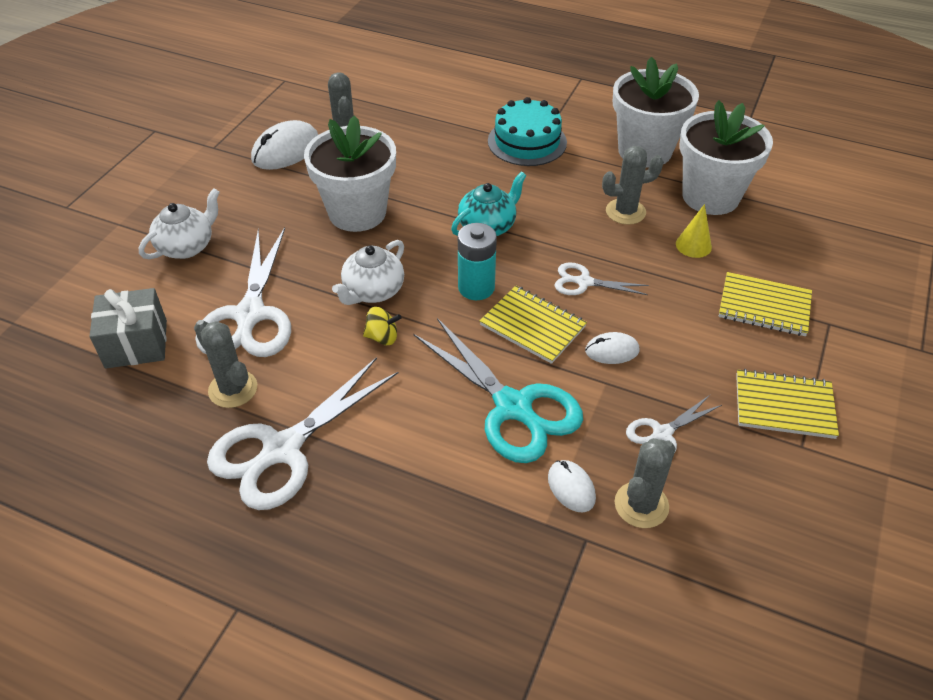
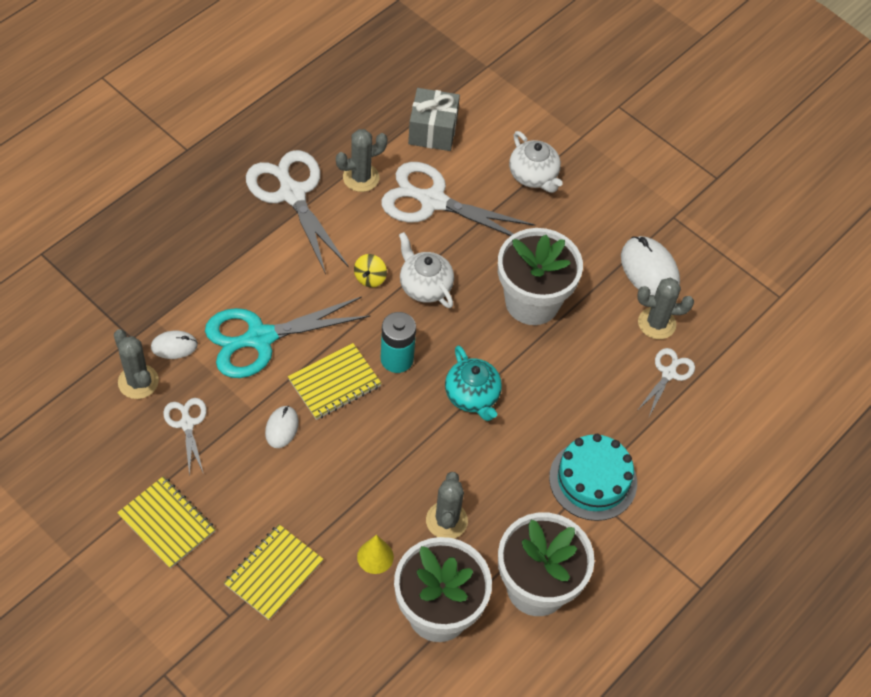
camera: 105 degrees right, 10 degrees up
(584, 282) = (367, 442): white scissors -> white scissors (668, 373)
(784, 406) = (167, 523): yellow notebook -> yellow notebook turned 75 degrees counterclockwise

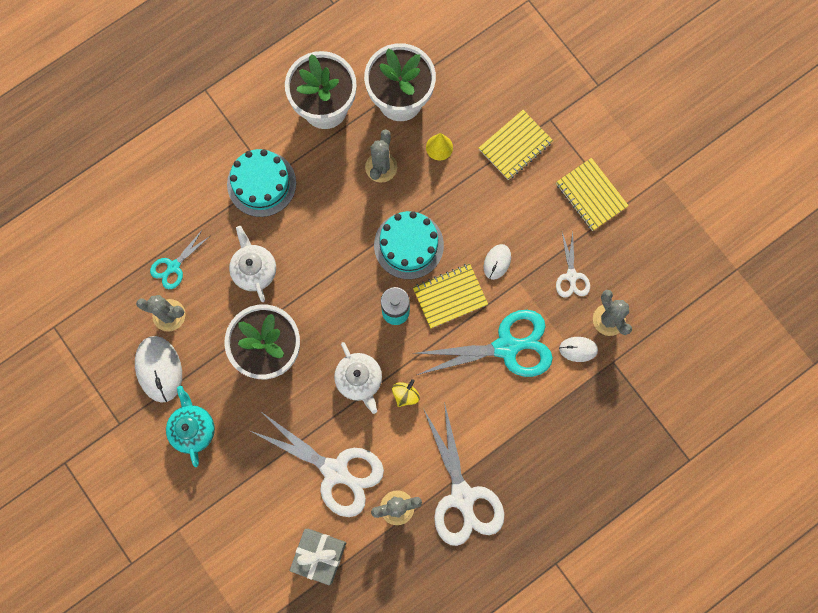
camera: 165 degrees left, 20 degrees up
(394, 433) = (408, 245): none -> turquoise cake
(472, 396) = (340, 269): turquoise teapot -> turquoise teapot (193, 429)
(533, 176) = (235, 488): white teapot -> white teapot (254, 270)
(668, 373) = (173, 266): white scissors -> turquoise scissors

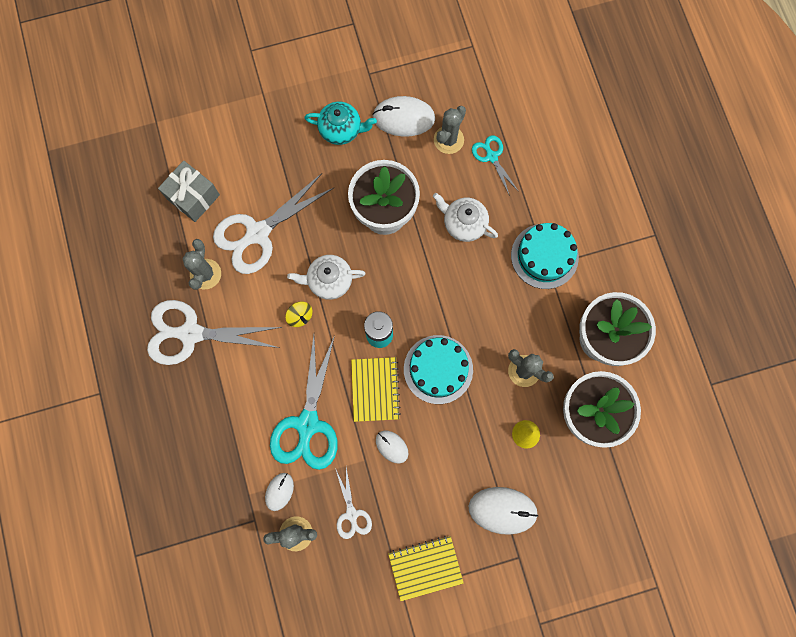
camera: 110 degrees right, 0 degrees up
(254, 270) = (463, 223): white teapot -> white teapot turned 150 degrees counterclockwise
(515, 146) = (502, 510): yellow notebook -> white mouse
(571, 276) = (351, 514): white scissors -> white scissors turned 120 degrees counterclockwise

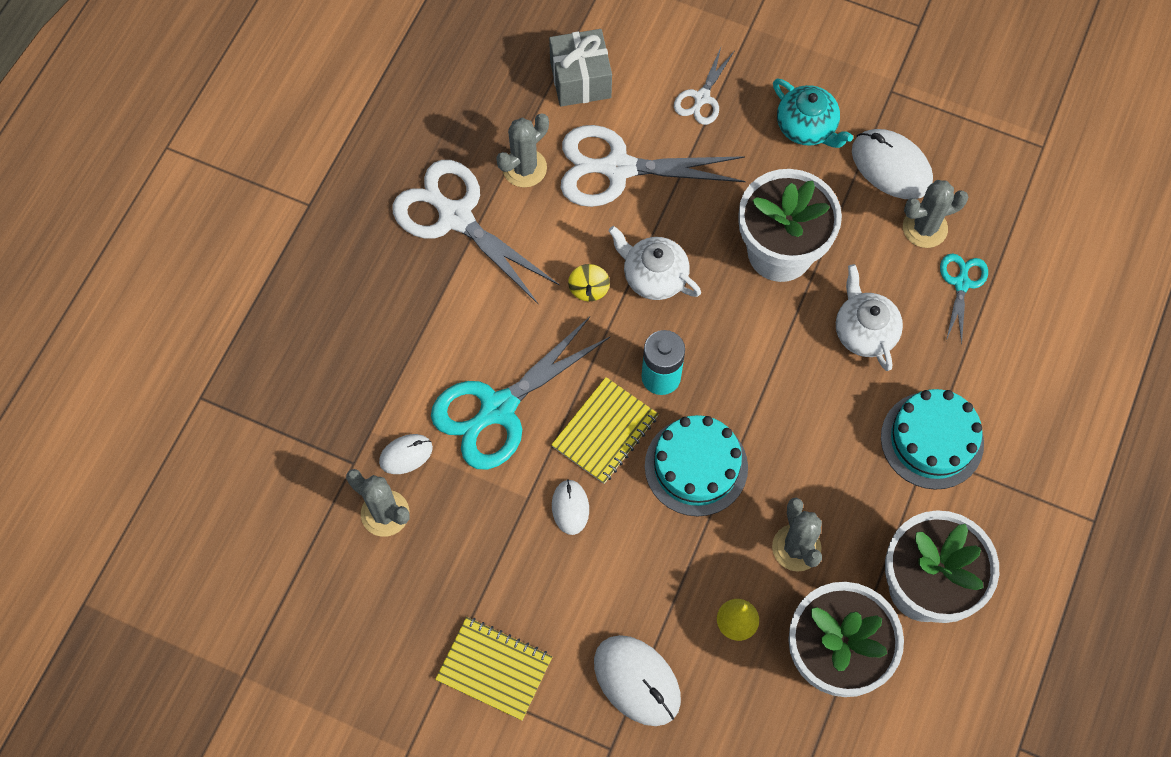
camera: 40 degrees right, 10 degrees down
(351, 514) = (463, 543): white scissors -> white scissors (702, 98)

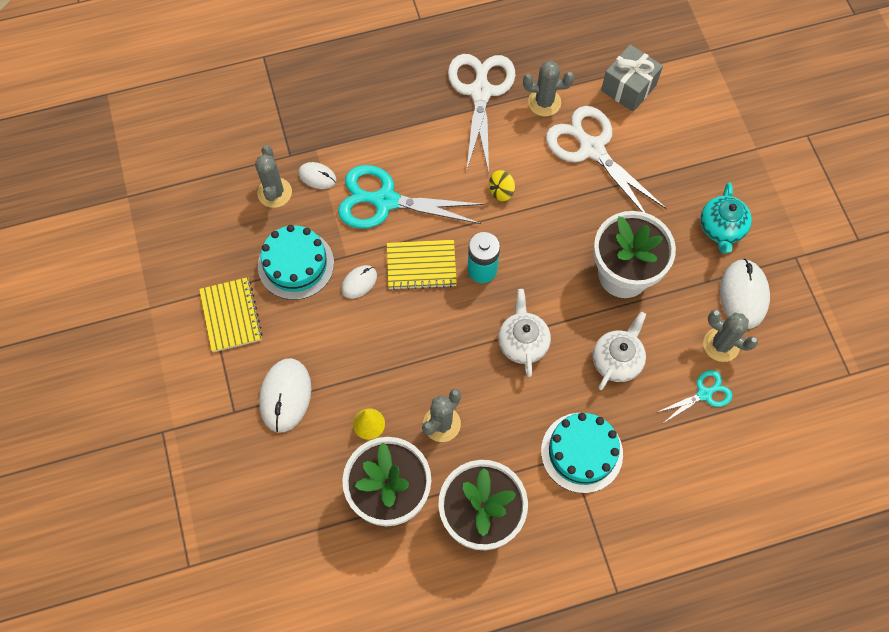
camera: 50 degrees right, 0 degrees up
(653, 276) = (541, 219): white teapot -> white teapot (522, 342)
(696, 466) = (443, 330): turquoise cake -> turquoise cake (296, 264)
(702, 98) = (682, 158): white scissors -> none

